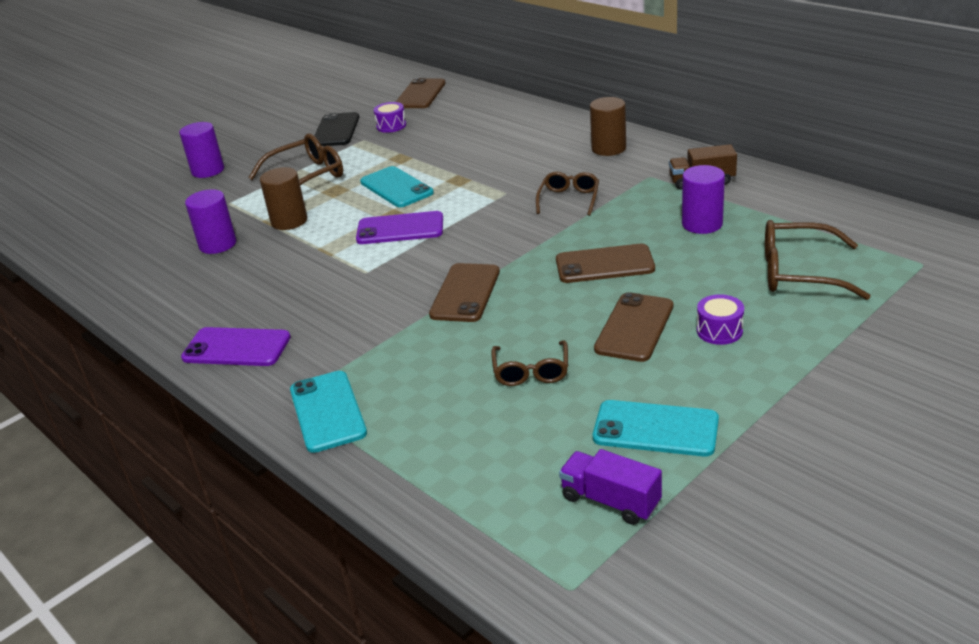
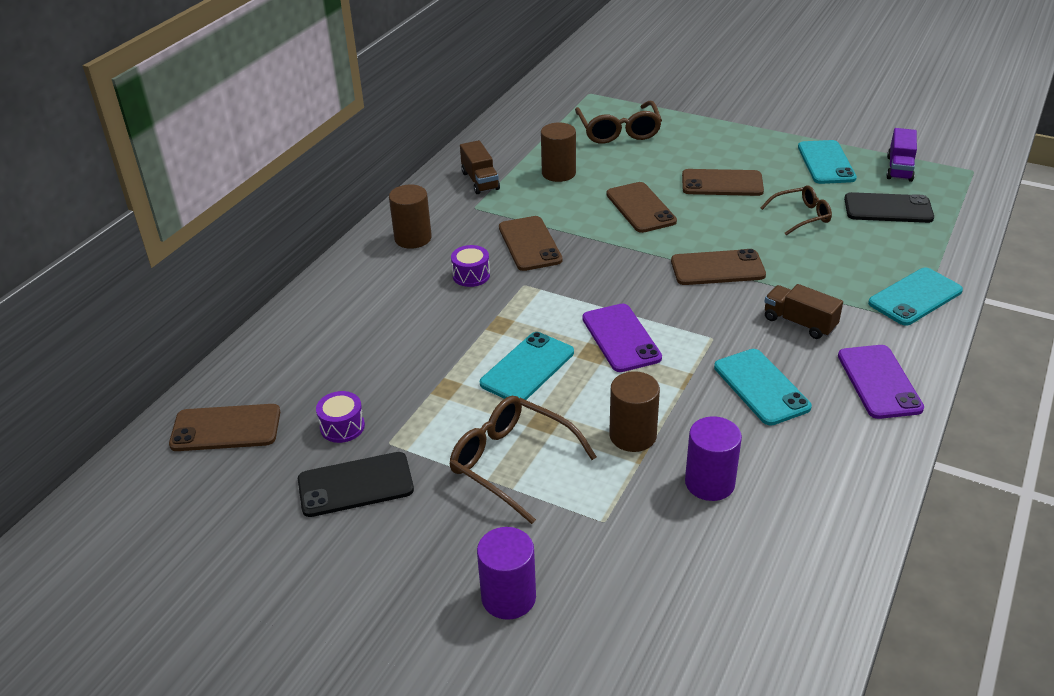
camera: 110 degrees left, 5 degrees up
(286, 284) = (761, 387): none -> turquoise phone
(347, 323) = (799, 323): none -> brown truck
(509, 451) = (888, 209): none -> black phone
(569, 199) = (530, 244): brown glasses -> brown phone
(702, 224) = (558, 173): purple cylinder -> brown cylinder
(719, 331) = (707, 152): purple drum -> purple drum (471, 275)

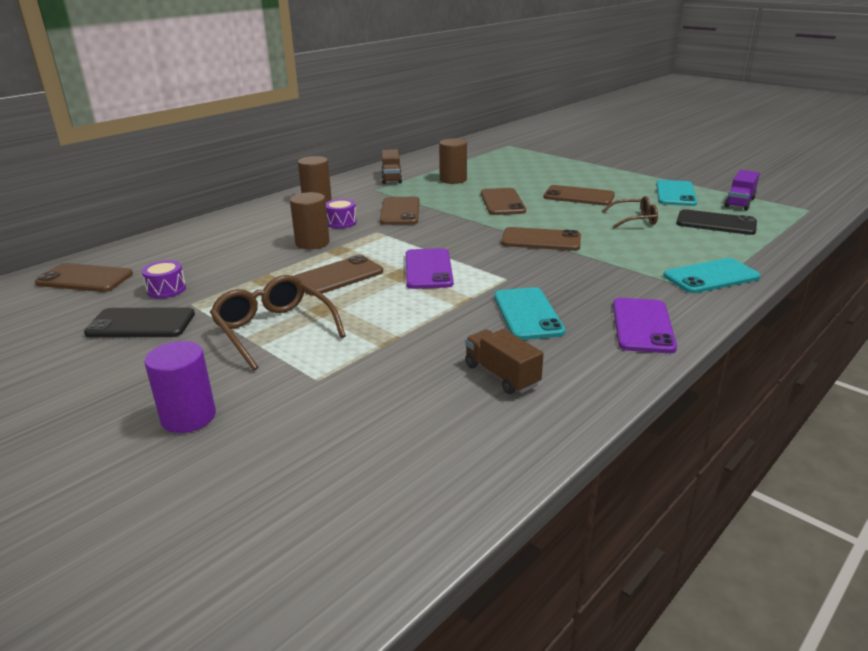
camera: 15 degrees right, 10 degrees down
(527, 368) = (338, 276): turquoise phone -> brown phone
(618, 131) = (516, 164): brown glasses -> none
(632, 435) = (389, 328): brown cylinder -> brown cylinder (312, 243)
(709, 483) = (433, 369): purple cylinder -> none
(799, 323) = (591, 279): brown truck -> brown truck (501, 375)

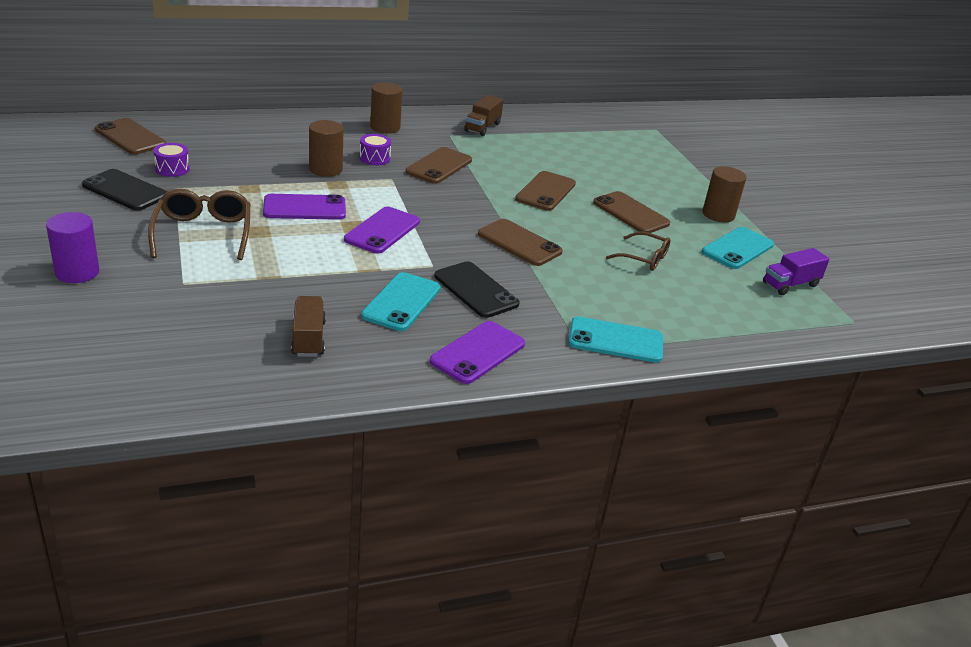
camera: 25 degrees right, 5 degrees up
(338, 276) = (304, 208): brown phone -> purple phone
(453, 180) = (537, 150): brown cylinder -> brown cylinder (718, 214)
(716, 223) = (721, 295): black phone -> black phone (476, 290)

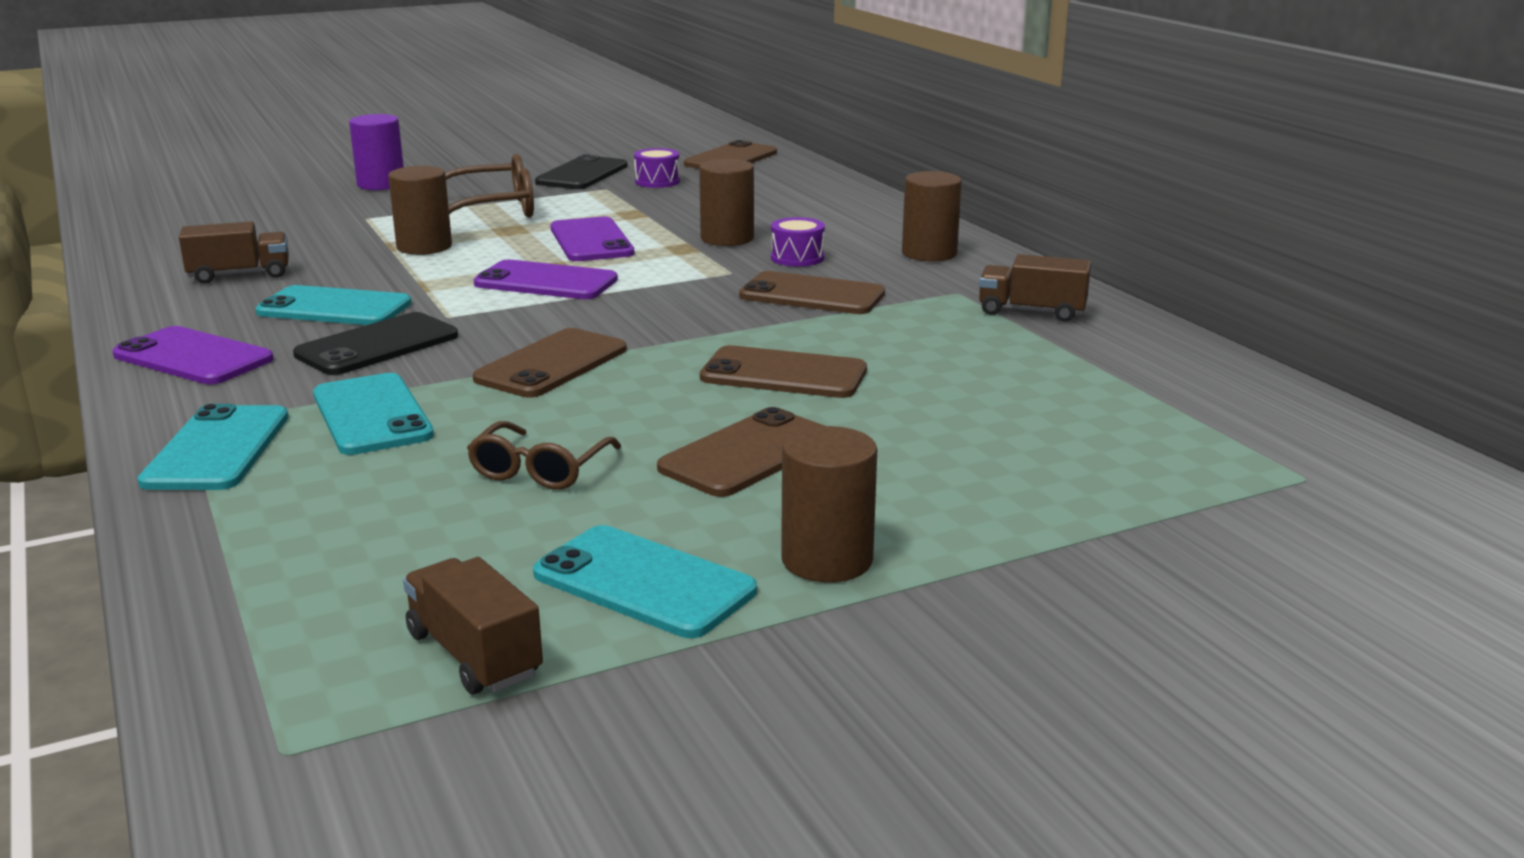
camera: 85 degrees right, 10 degrees down
(281, 264) = (424, 247): none -> brown cylinder
(578, 296) = (372, 415): none -> turquoise phone
(790, 284) = (474, 655): purple truck -> brown truck

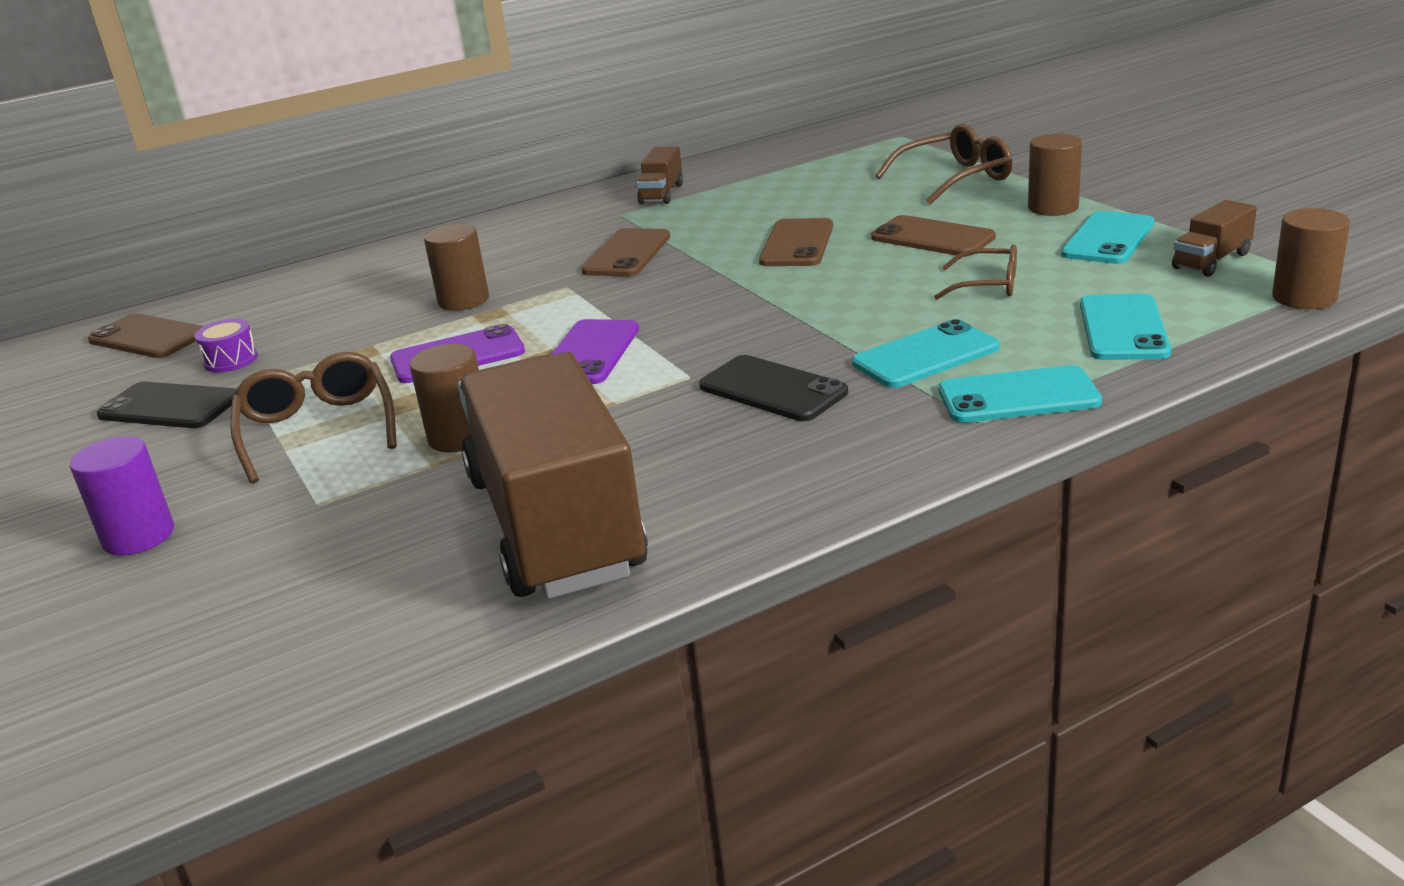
camera: 90 degrees left, 5 degrees up
(193, 357) = (826, 469): purple phone -> none
(240, 275) = (554, 524): brown truck -> brown truck, size x2.49
(334, 308) = (671, 435): turquoise phone -> turquoise phone (1123, 328)
(552, 364) = (799, 314): brown phone -> none
(797, 258) = (528, 269): purple drum -> none
(929, 253) = (523, 229): brown cylinder -> brown cylinder (1304, 297)
(1026, 499) = (955, 178): none -> brown glasses

